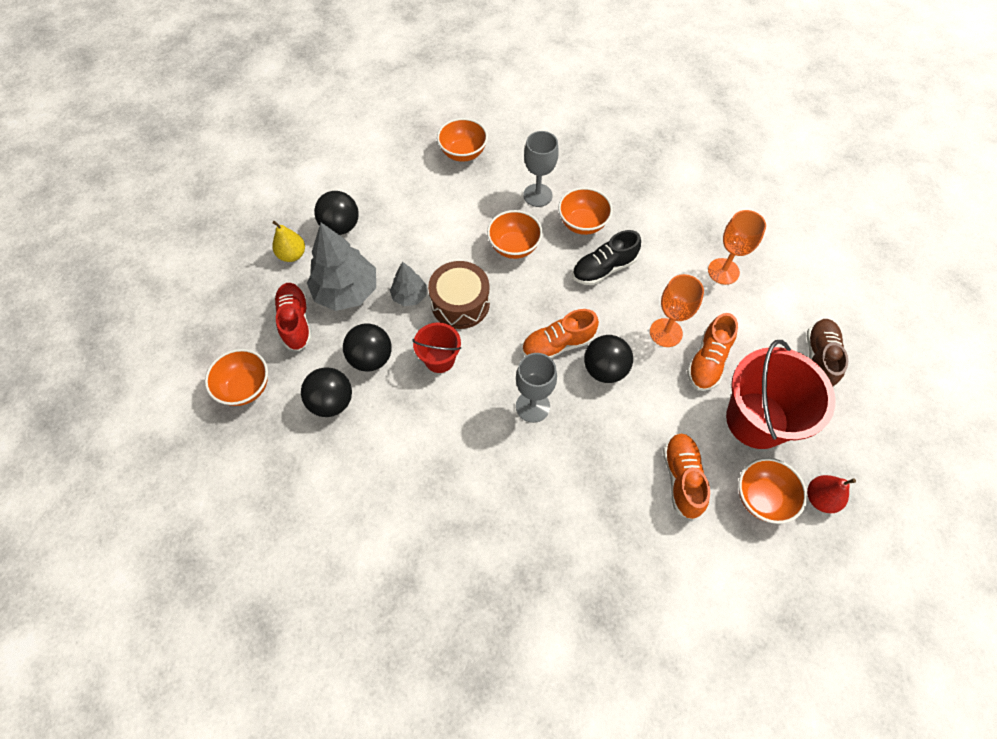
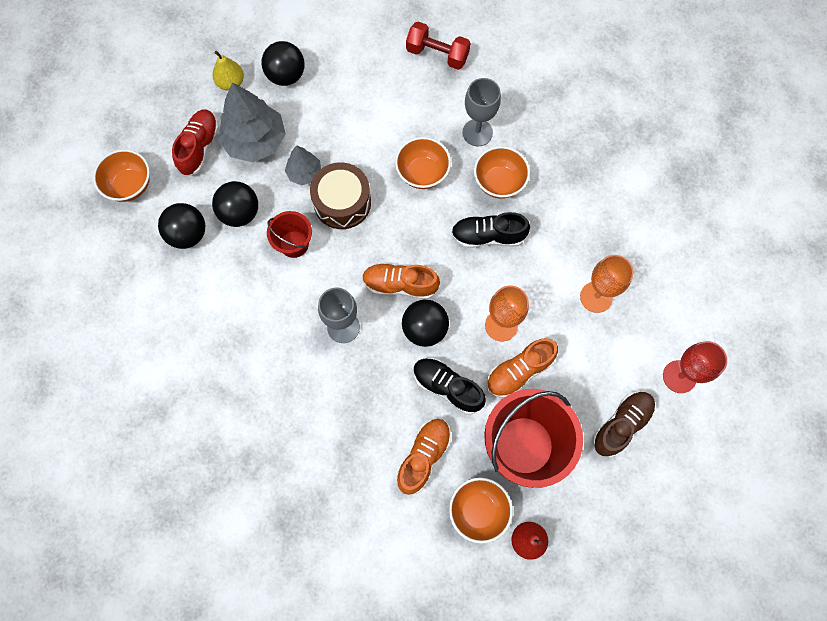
camera: 30 degrees right, 10 degrees up
(463, 153) = (437, 54): orange bowl -> red dumbbell
(659, 407) = (447, 387): none -> black shoe
(831, 297) = (679, 376): none -> red goblet

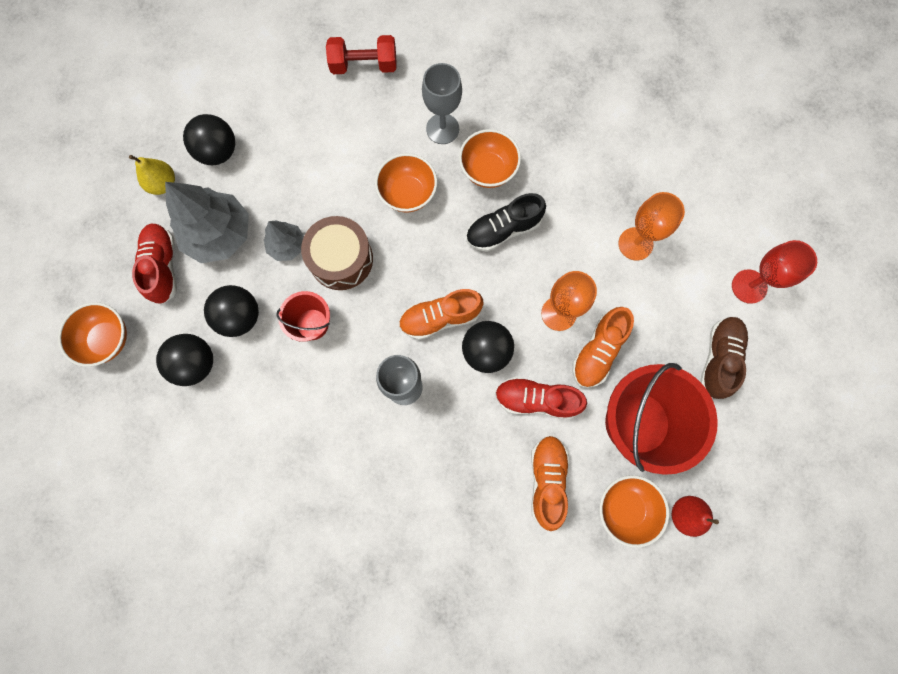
camera: 25 degrees left, 5 degrees up
(447, 387) = (536, 400): black shoe -> red shoe

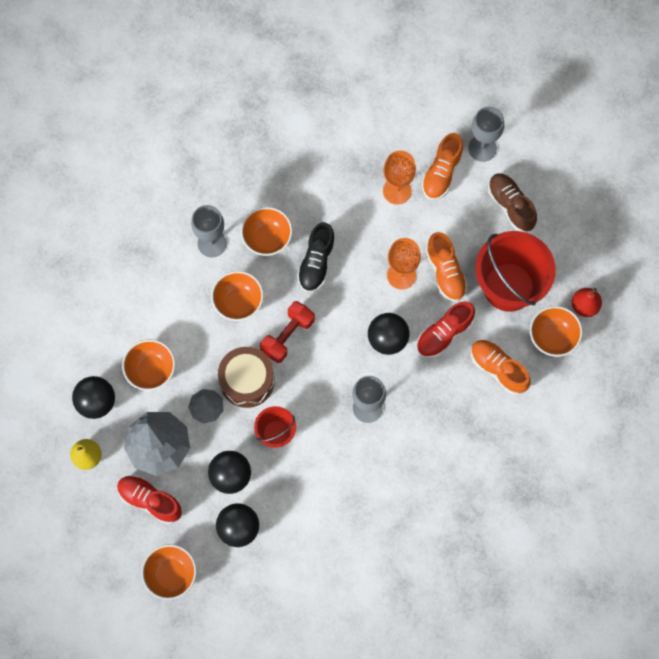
camera: 50 degrees left, 5 degrees down
(283, 172) = (151, 370): none -> orange bowl
(364, 65) = (118, 256): red dumbbell -> red dumbbell (287, 336)
(440, 318) = (341, 350): orange shoe -> orange shoe (441, 173)
(749, 286) = (482, 148): red goblet -> grey goblet

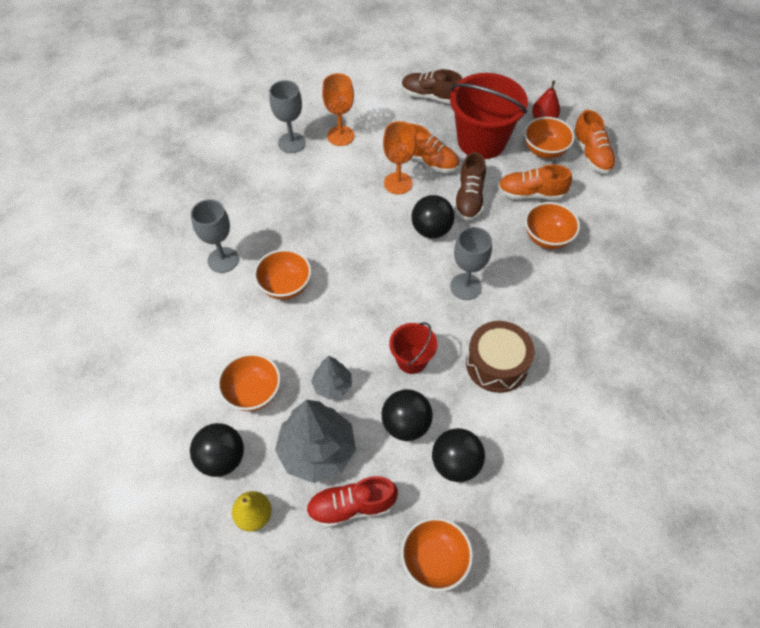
camera: 40 degrees left, 15 degrees down
(247, 381) = (348, 338): brown drum -> brown drum (496, 364)
(267, 239) = (268, 227): orange bowl -> orange bowl (547, 238)
(287, 336) = (350, 281): red dumbbell -> none
(316, 263) = (324, 217): black shoe -> none
(441, 173) = (362, 107): orange shoe -> orange shoe (591, 154)
(444, 334) = (469, 198): red shoe -> brown shoe
(482, 148) = (376, 77): grey goblet -> grey goblet (292, 143)

